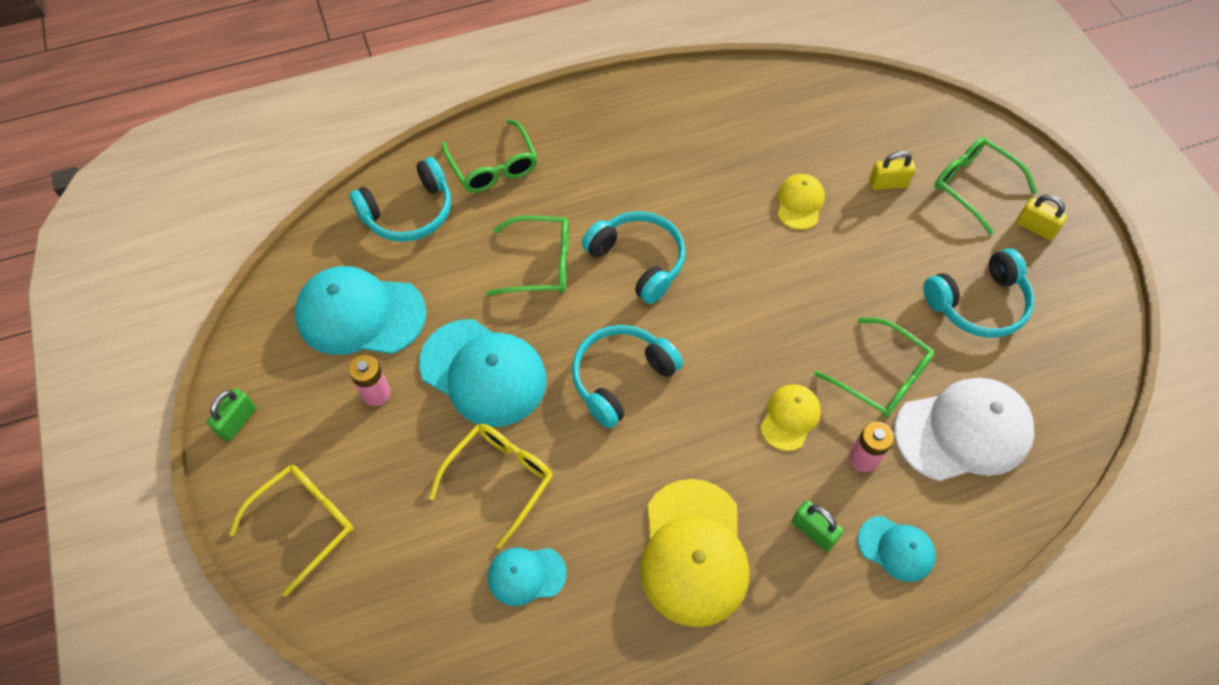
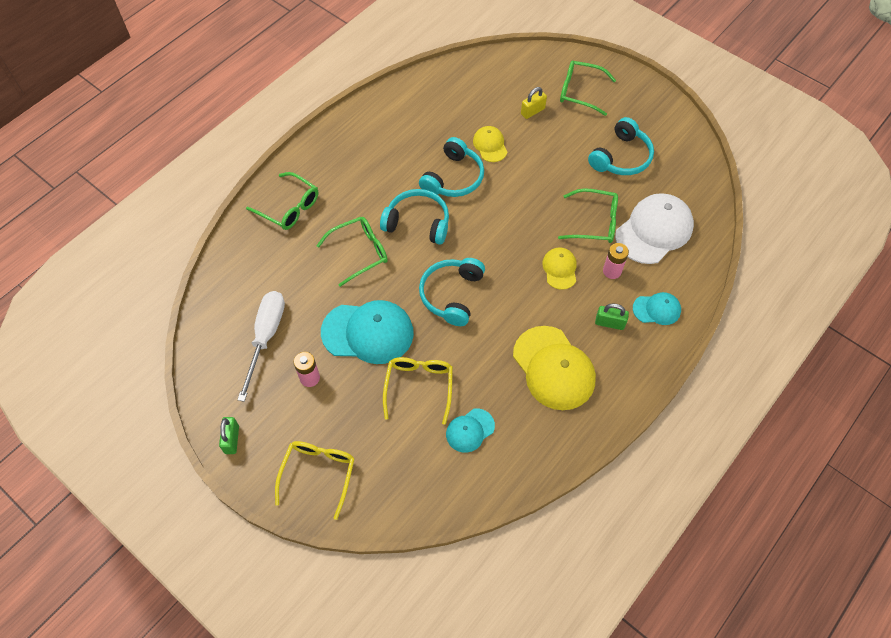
camera: 30 degrees left, 0 degrees up
(360, 314) = (266, 337): turquoise cap -> white screwdriver
(409, 212) = (254, 261): turquoise headphones -> turquoise headphones (453, 178)
(1035, 228) = (626, 101): yellow padlock -> none

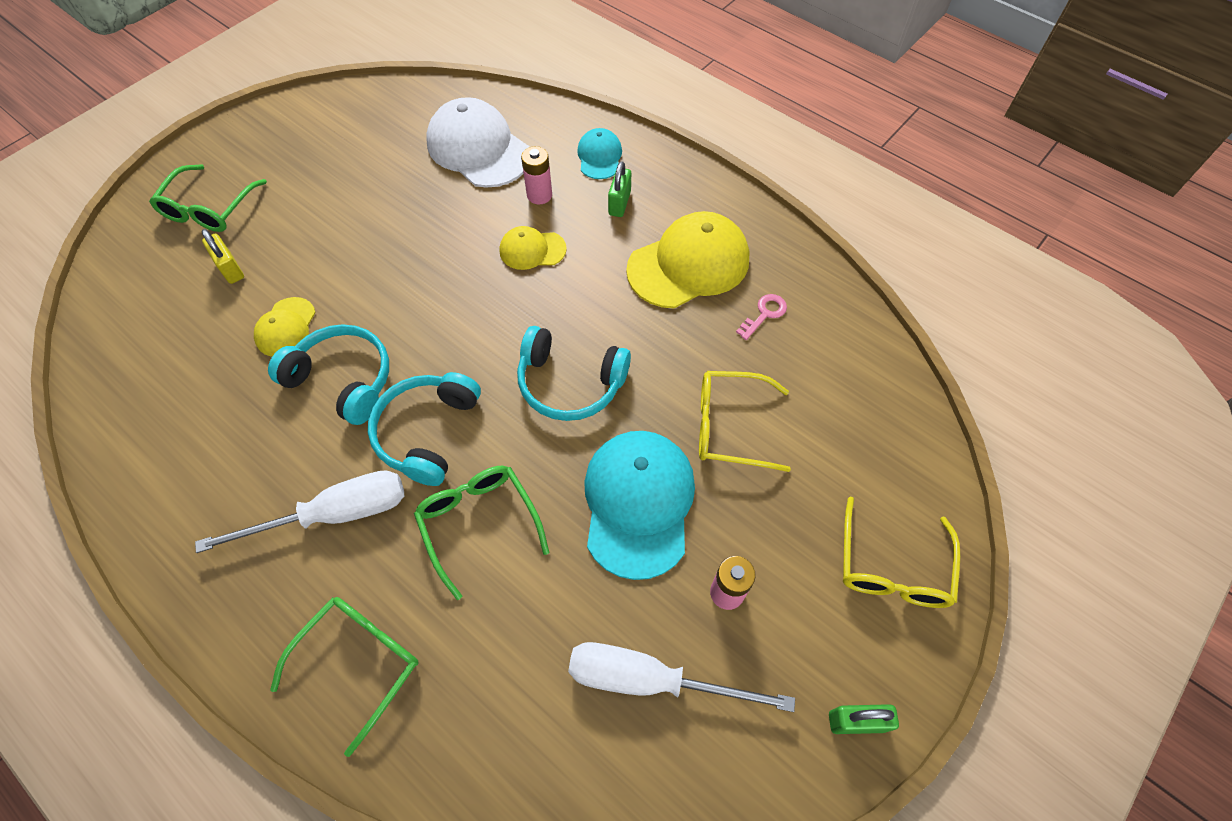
camera: 90 degrees left, 0 degrees up
(318, 474) = (892, 566): yellow glasses -> yellow glasses turned 90 degrees counterclockwise
(368, 186) = (334, 514): none -> white screwdriver
(470, 430) = (791, 362): turquoise cap -> none
(490, 145) = (286, 327): yellow cap -> yellow cap turned 60 degrees counterclockwise
(511, 416) = (764, 314): none -> pink key
(594, 222) = (457, 208): green glasses -> none
(621, 157) = (348, 171): turquoise headphones -> none

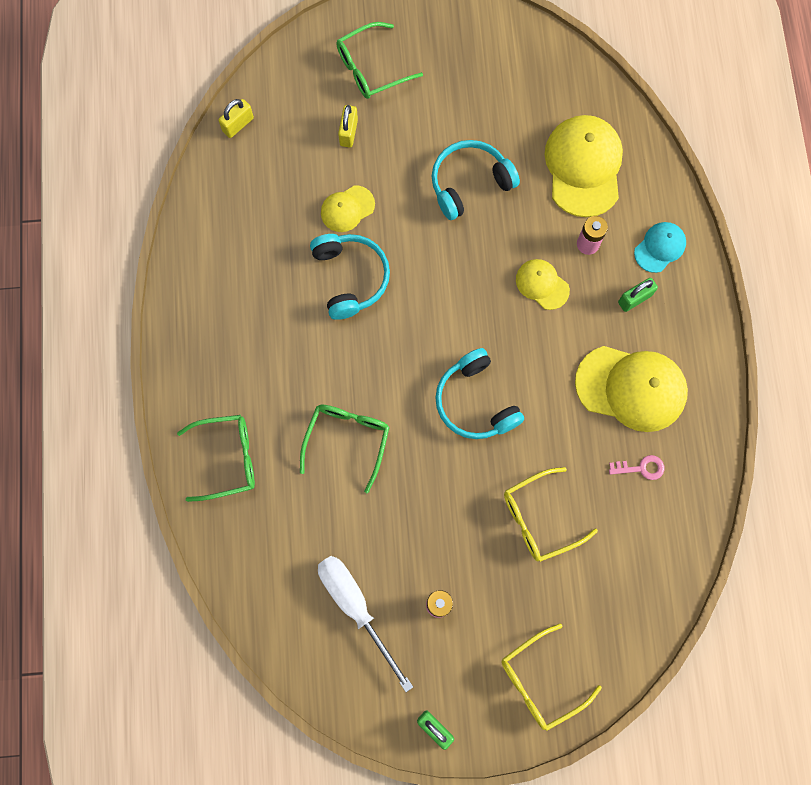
camera: 45 degrees right, 15 degrees up
(98, 342) = (238, 124): none -> yellow padlock
(334, 514) = (279, 362): white screwdriver -> none
(427, 432) = (367, 357): turquoise headphones -> turquoise headphones (469, 183)
(478, 149) = (583, 167): white cap -> yellow cap
(638, 503) = (442, 511): turquoise cap -> none
(730, 426) = (540, 518): yellow glasses -> yellow glasses turned 75 degrees counterclockwise

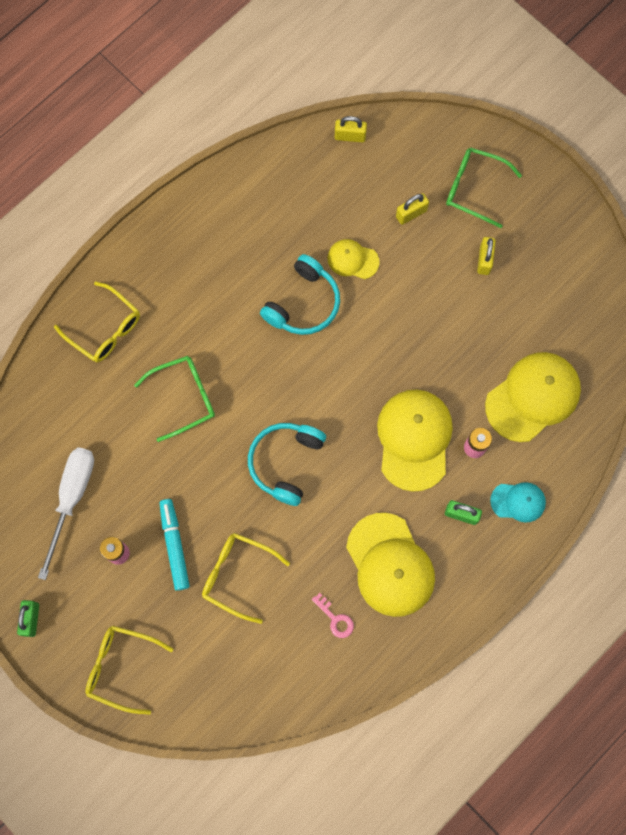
camera: 50 degrees right, 0 degrees up
(226, 459) = (104, 329): green glasses -> yellow glasses
(438, 110) = (484, 260): none -> yellow padlock
(469, 183) = (447, 327): turquoise headphones -> none
(471, 551) = (174, 546): none -> turquoise marker
(542, 284) = (414, 439): yellow cap -> yellow cap, size x1.90

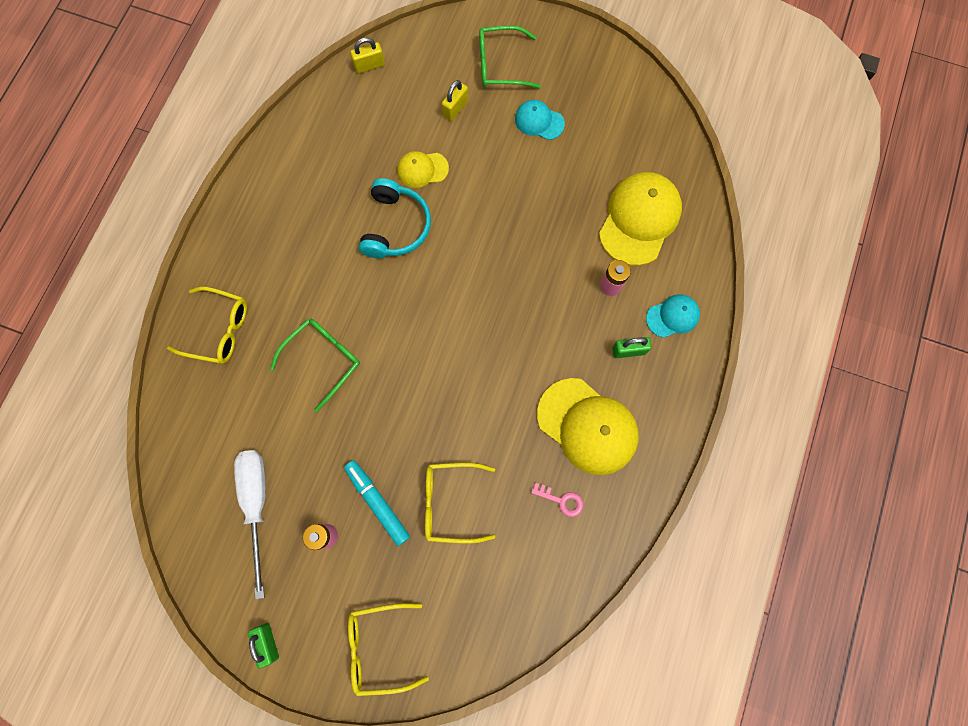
camera: 25 degrees left, 0 degrees up
(285, 462) = (446, 376): turquoise headphones -> none
(414, 439) = (554, 303): yellow cap -> none
(484, 260) = (539, 121): yellow padlock -> turquoise cap

